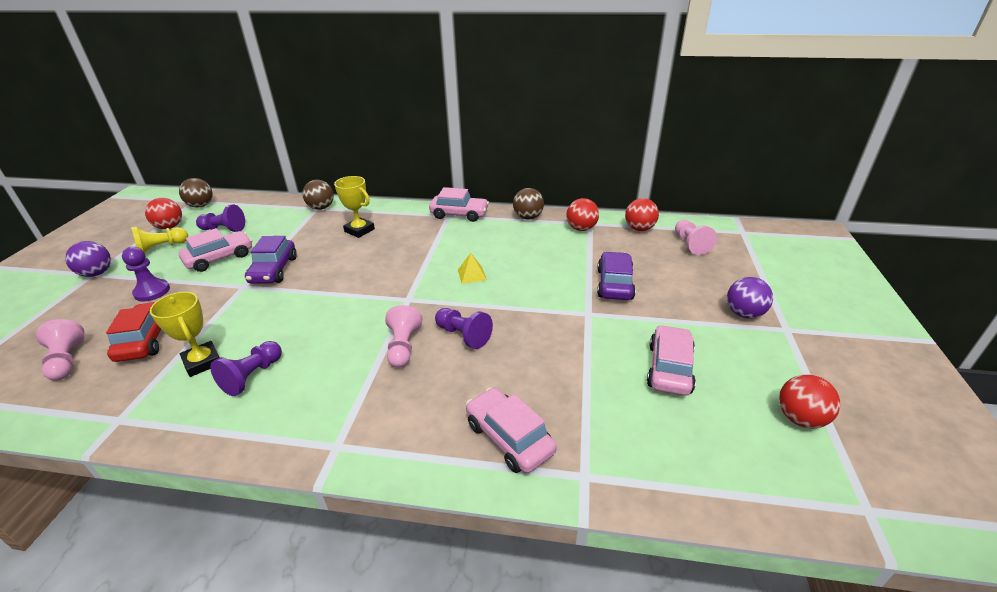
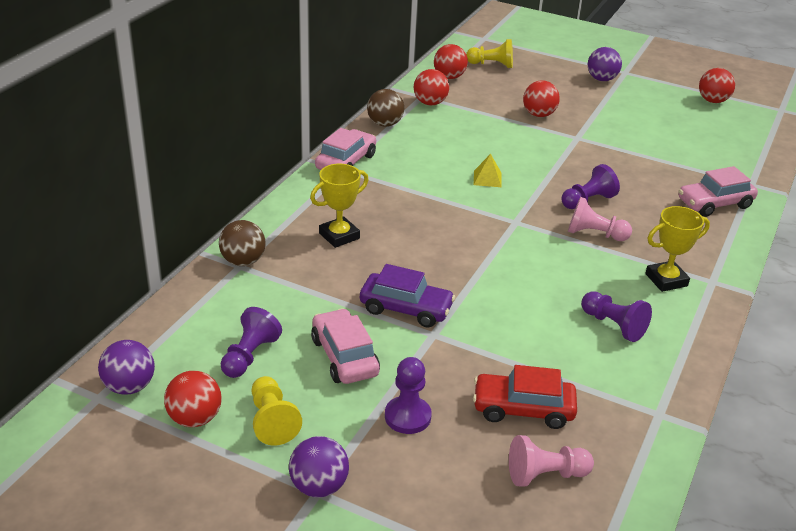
camera: 75 degrees left, 0 degrees up
(201, 206) = (129, 387): brown ball -> purple ball
(202, 362) = (581, 360): yellow trophy -> yellow trophy (666, 280)
(614, 284) = (539, 114): purple car -> red ball
(669, 368) = (656, 125): pink car -> none
(690, 244) = (492, 65): pink pawn -> yellow pawn

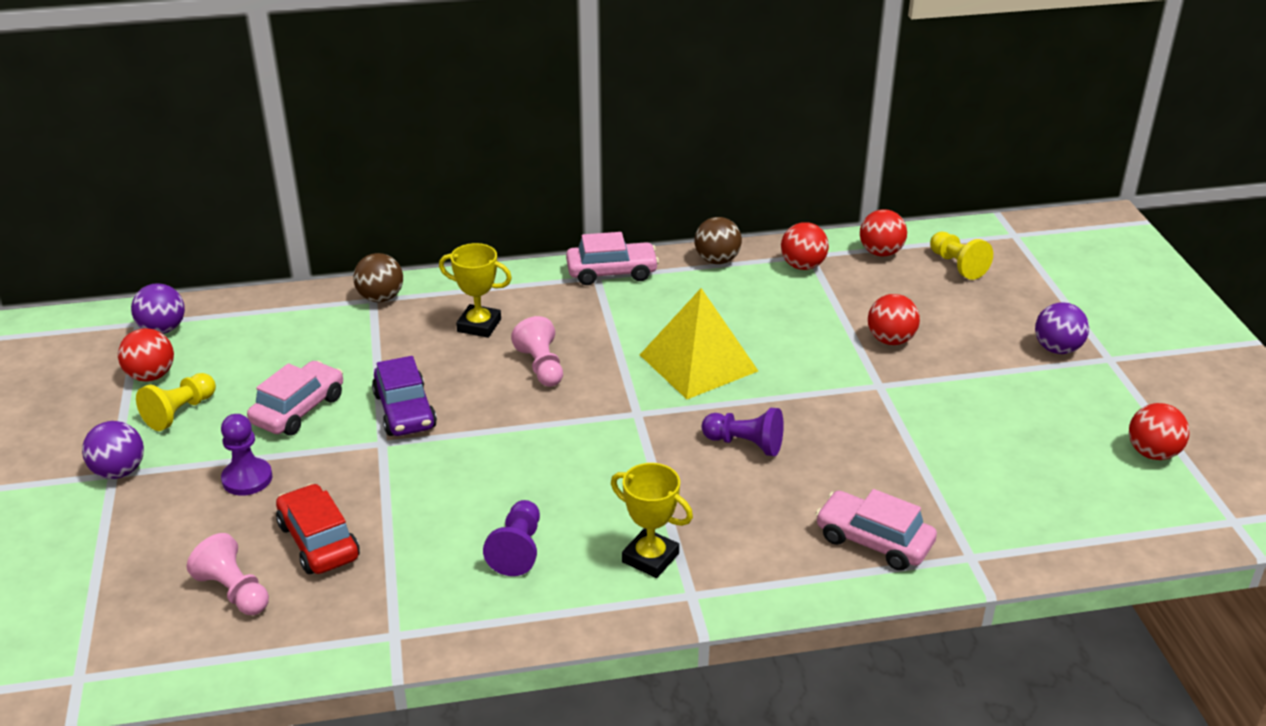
camera: 55 degrees right, 0 degrees up
(249, 356) = (252, 363): purple pawn -> none
(487, 178) = (698, 362): yellow pyramid -> yellow pyramid, size x2.37
(594, 234) = (681, 474): pink pawn -> pink pawn (541, 367)

